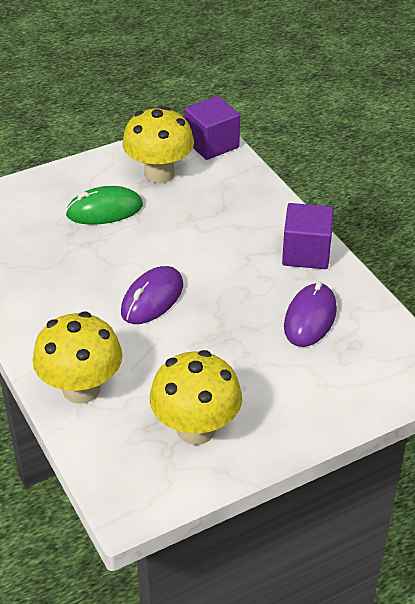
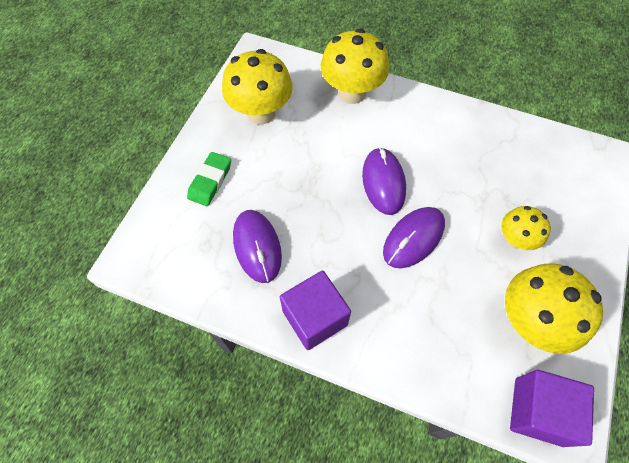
camera: 140 degrees right, 20 degrees up
(104, 210) = (515, 239): green mouse -> yellow mushroom
(177, 252) = (413, 238): none -> purple mouse
(308, 394) = (210, 181): none -> green eraser

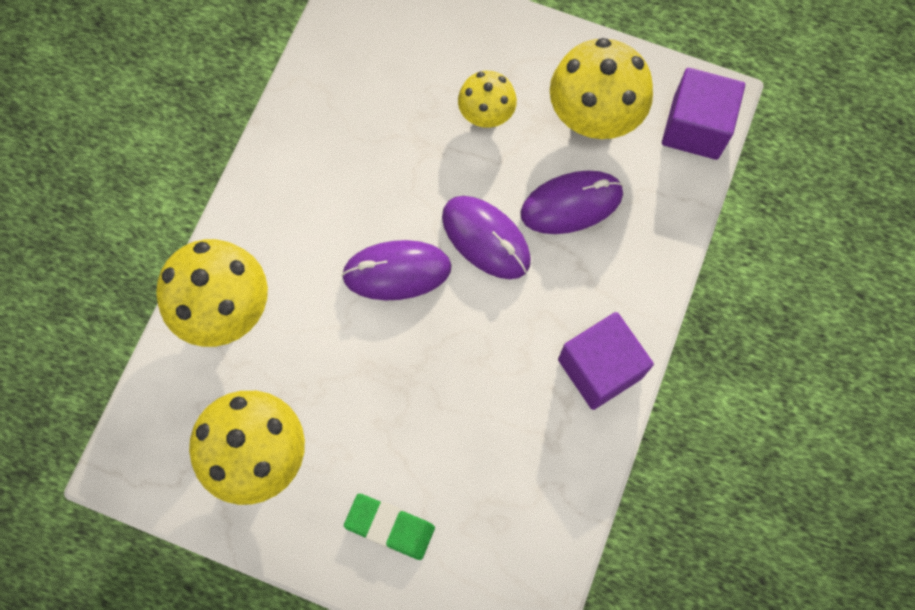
camera: 90 degrees left, 10 degrees up
(257, 247) = (500, 448): purple mouse -> purple mouse (571, 204)

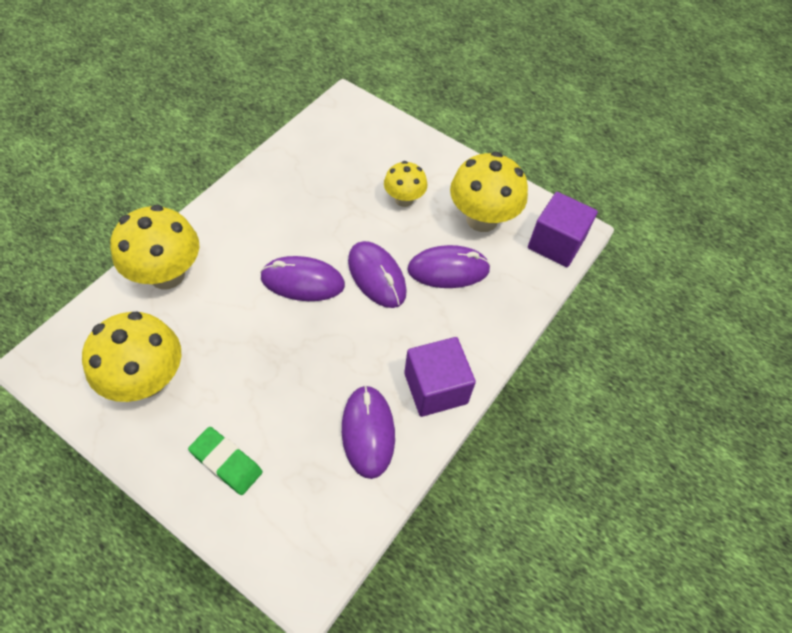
camera: 10 degrees right, 15 degrees down
(538, 445) = (368, 432): none -> purple mouse

